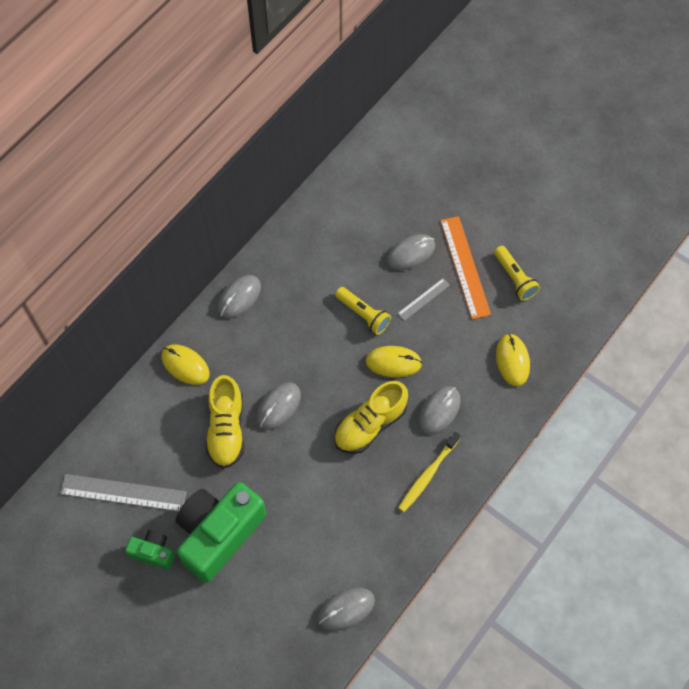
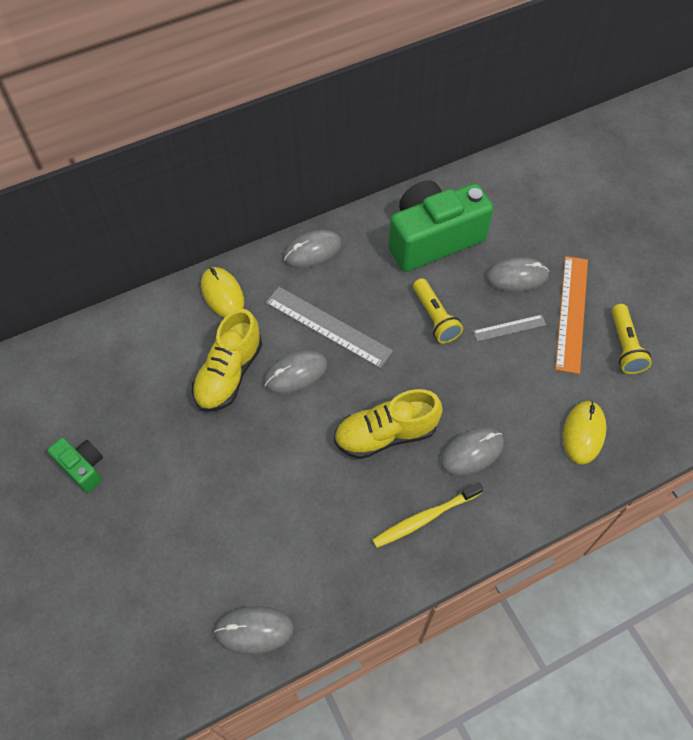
camera: 25 degrees right, 5 degrees down
(123, 492) = (89, 392): grey ruler -> grey ruler (328, 326)
(219, 534) = (161, 479): green camera -> green camera (433, 239)
(393, 362) = (444, 379): yellow mouse -> none

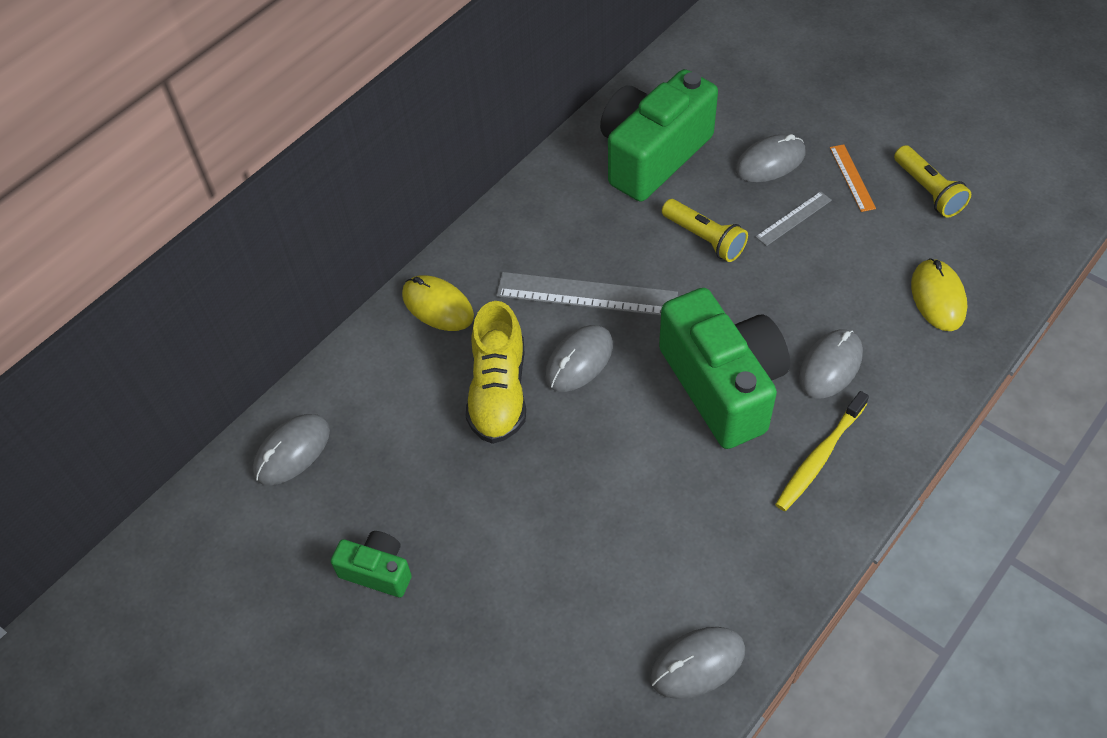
camera: 20 degrees left, 5 degrees down
(312, 251) = (519, 219): grey mouse -> grey mouse (292, 451)
(386, 434) = (722, 385): yellow shoe -> green camera
(572, 313) = (852, 177): orange ruler -> orange ruler, size x0.53

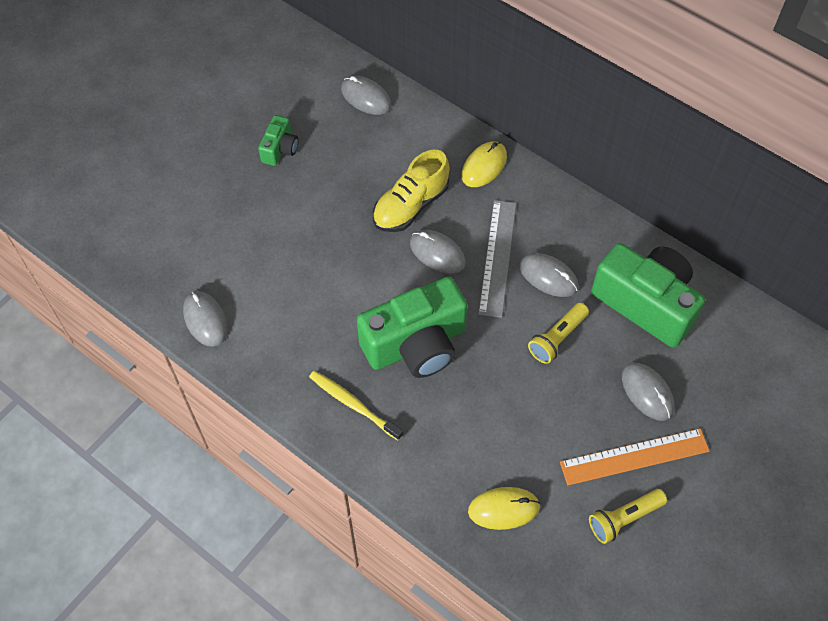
camera: 85 degrees right, 5 degrees up
(498, 392) = (410, 206): yellow shoe -> yellow shoe turned 45 degrees counterclockwise
(794, 218) = (583, 406): grey ruler -> none
(830, 366) = (434, 419): grey mouse -> grey mouse (548, 276)
(852, 177) = (634, 457): orange ruler -> orange ruler, size x1.89

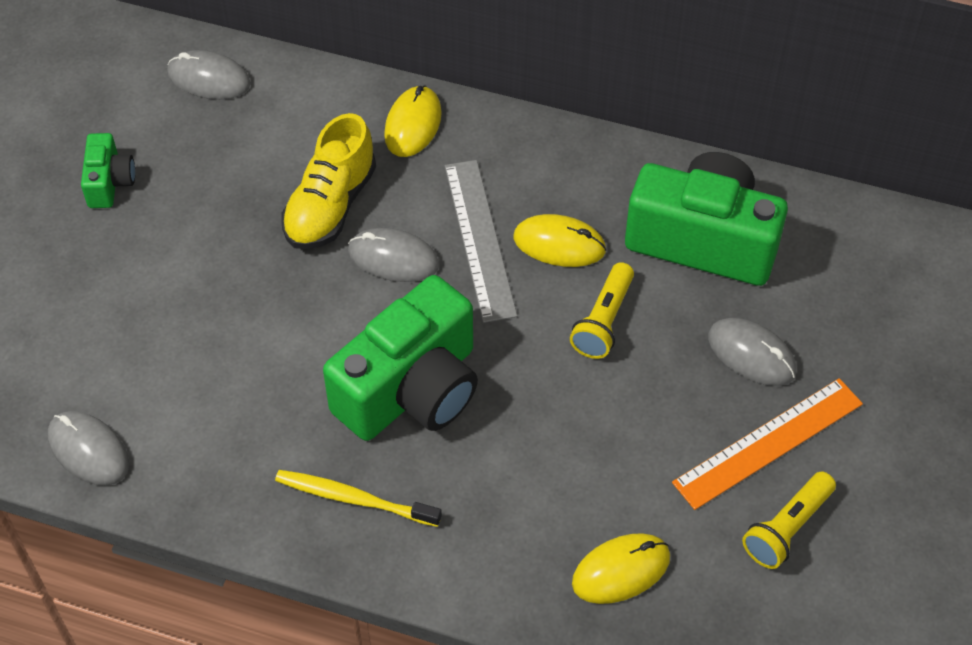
camera: 20 degrees left, 5 degrees down
(548, 276) = (559, 244): grey mouse -> yellow mouse

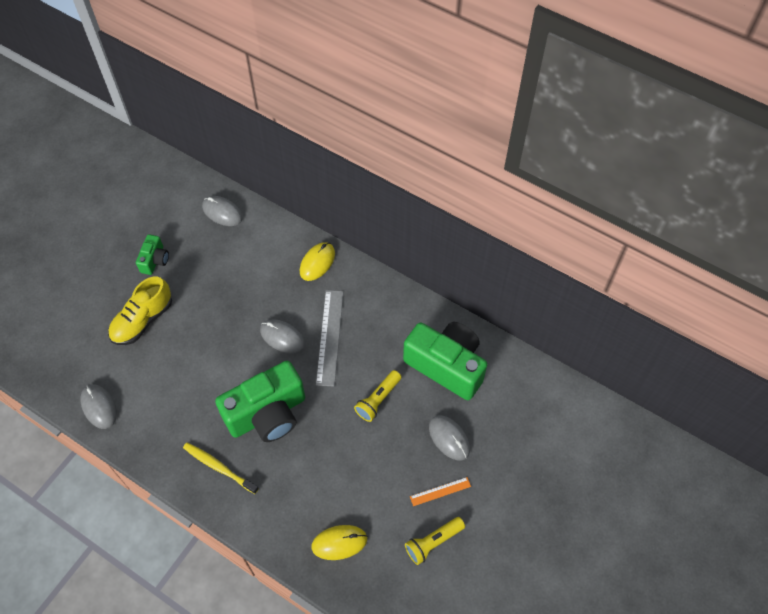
camera: 15 degrees right, 5 degrees up
(330, 206) = (260, 299): yellow shoe -> yellow shoe (142, 320)
(559, 244) = (370, 350): yellow mouse -> none
(768, 443) = (440, 491): orange ruler -> orange ruler, size x0.53

